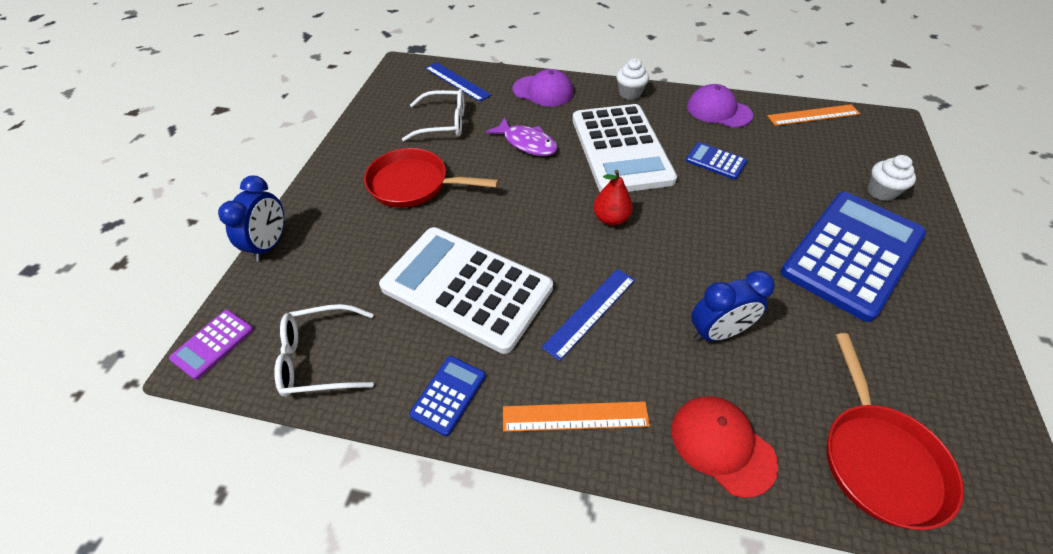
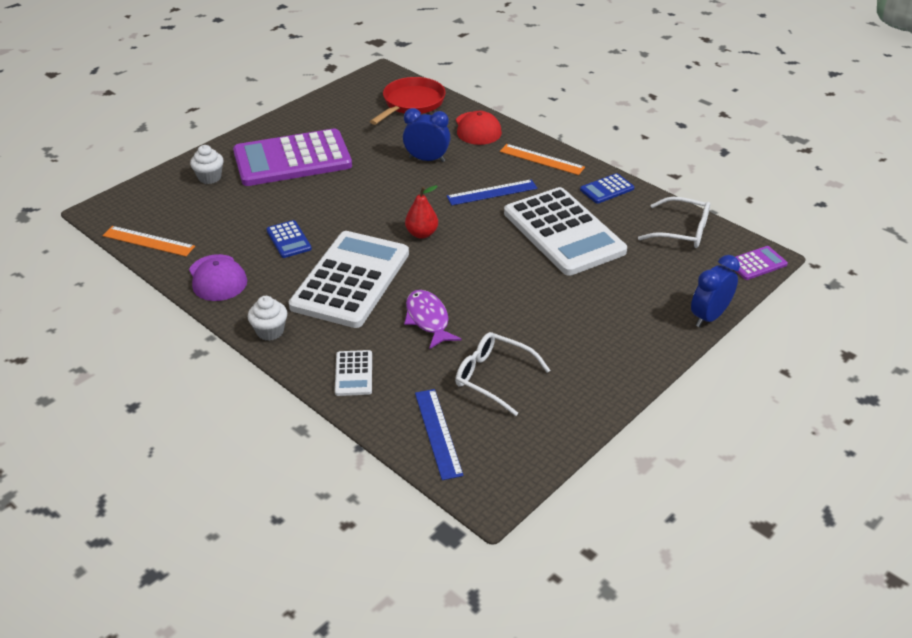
camera: 150 degrees left, 10 degrees down
(413, 184) = (562, 321): red pan -> none
(543, 91) = (353, 373): purple cap -> white calculator
(852, 254) = (292, 159): blue calculator -> purple calculator

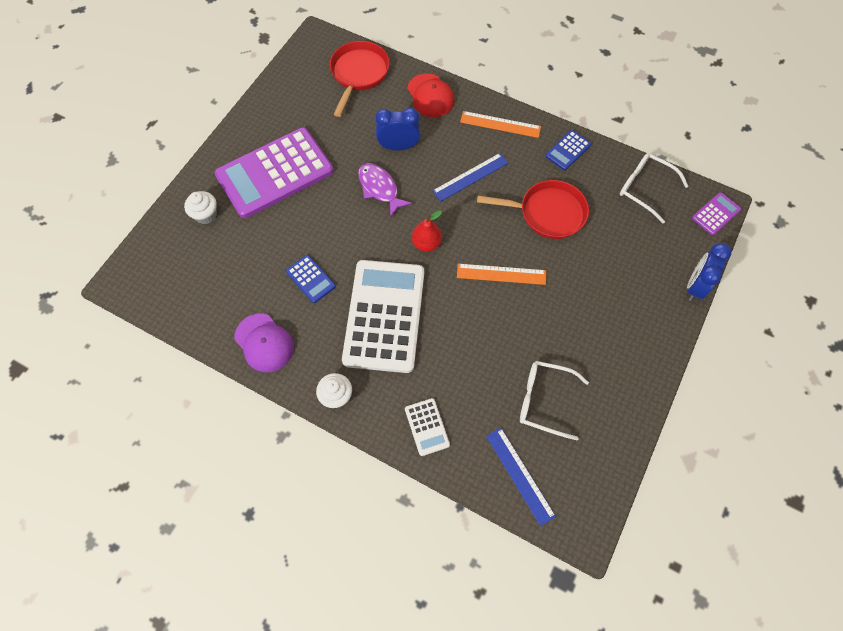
camera: 15 degrees left, 25 degrees up
(148, 241) = (181, 311): orange ruler -> orange ruler (501, 274)
(428, 319) = (467, 347): purple fish -> purple fish (380, 188)
(563, 232) = (547, 213): white calculator -> red pan
(681, 231) = (645, 188): white glasses -> white glasses turned 150 degrees counterclockwise

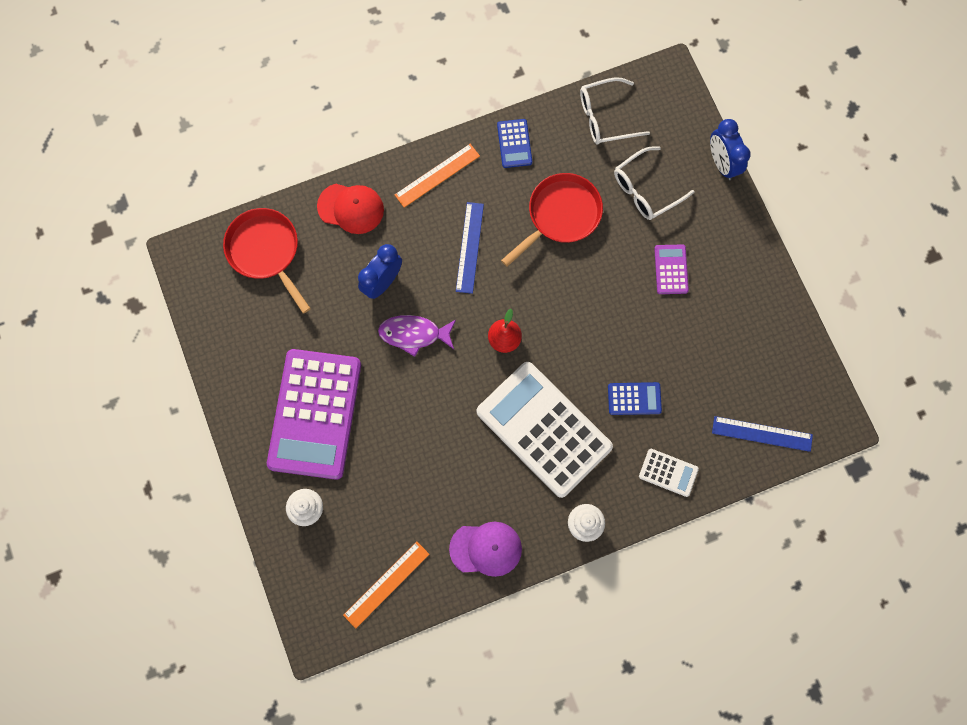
camera: 50 degrees left, 10 degrees up
(310, 279) = (456, 464): blue calculator -> blue calculator (634, 398)
(501, 274) = (585, 303): orange ruler -> orange ruler (386, 584)
(544, 400) = (719, 364): white glasses -> white glasses (646, 189)
(716, 214) = (675, 86): purple calculator -> purple calculator (671, 269)

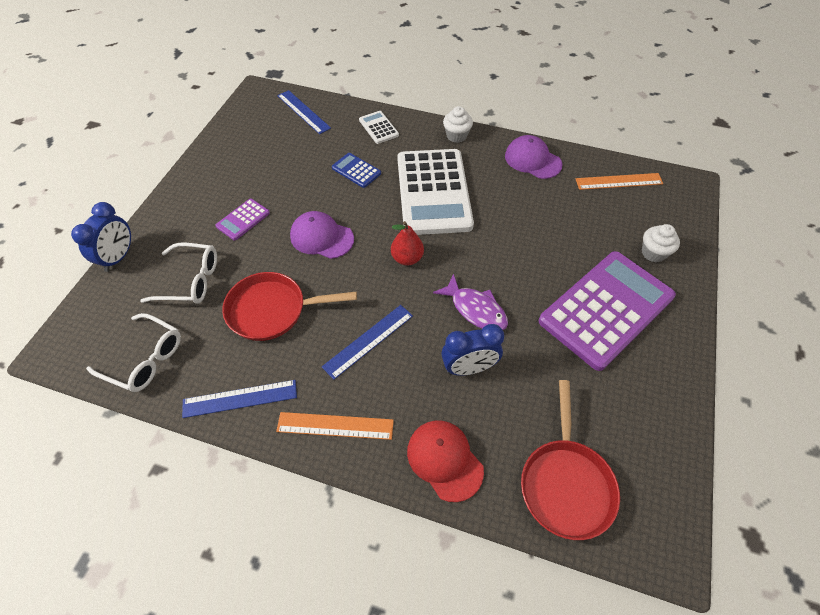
camera: 140 degrees left, 20 degrees down
(514, 144) = (240, 399): blue calculator -> blue ruler
(590, 304) = (321, 237): none -> purple cap

